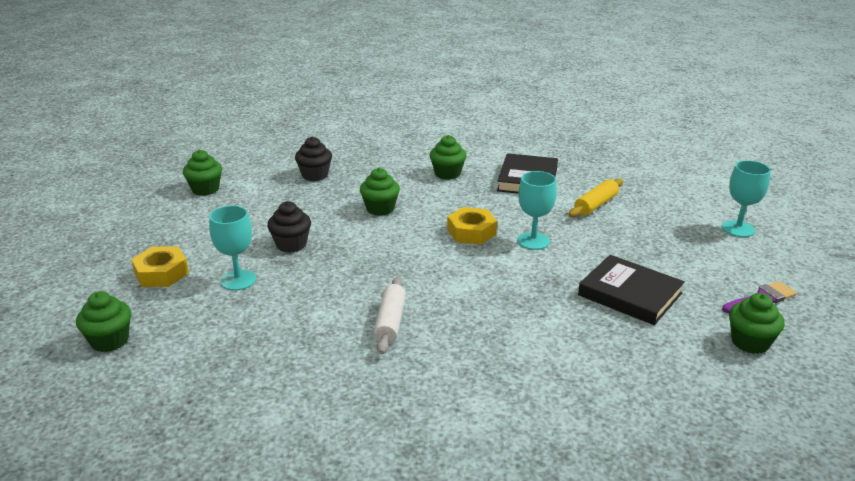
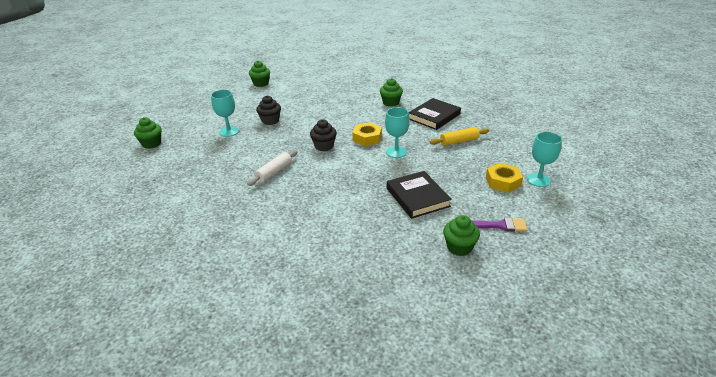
camera: 30 degrees right, 5 degrees up
(161, 273) = (201, 119): yellow nut -> yellow nut (503, 182)
(315, 175) = (319, 88): black cupcake -> black cupcake (324, 146)
(380, 209) = (333, 113): green cupcake -> none

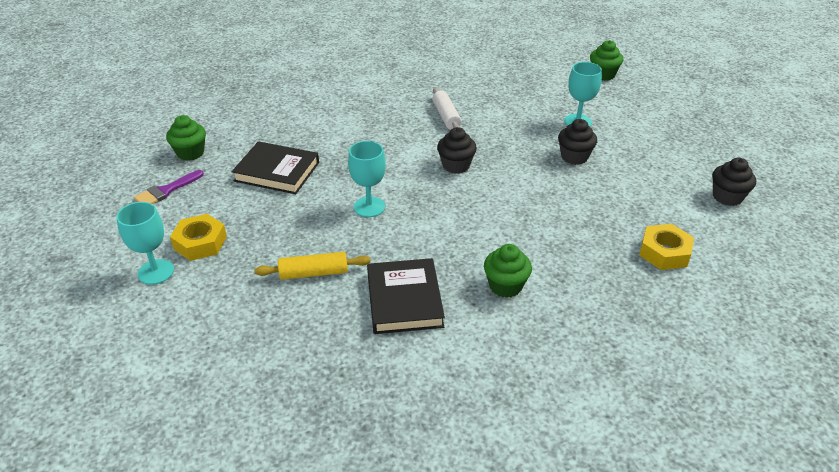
camera: 130 degrees right, 5 degrees up
(261, 83) = (727, 197): green cupcake -> black cupcake
(367, 138) = (431, 204): yellow nut -> yellow nut (664, 252)
(459, 141) = (314, 273): yellow rolling pin -> yellow rolling pin turned 60 degrees clockwise

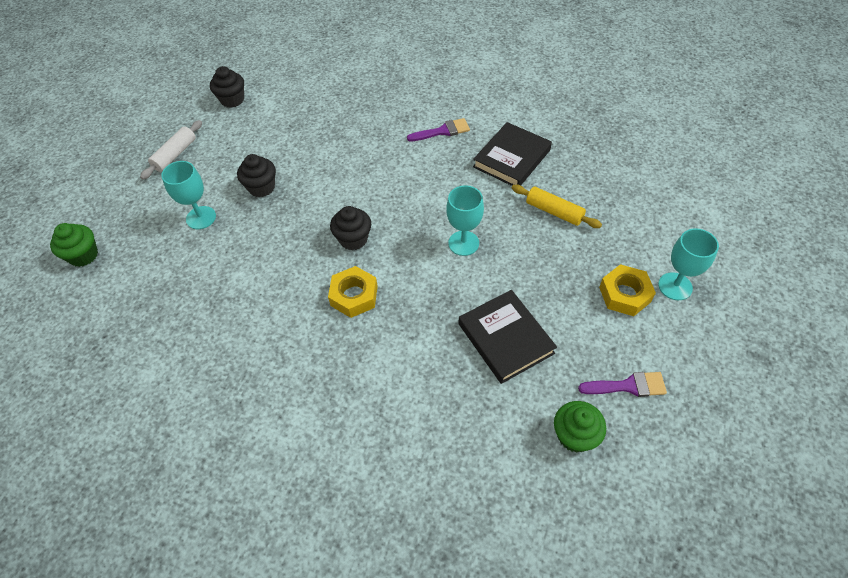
camera: 135 degrees left, 15 degrees up
(446, 117) = (286, 303): white rolling pin -> white rolling pin (175, 155)
(505, 286) = (442, 131): green cupcake -> purple brush
(664, 252) = (328, 95): yellow nut -> yellow nut (354, 296)

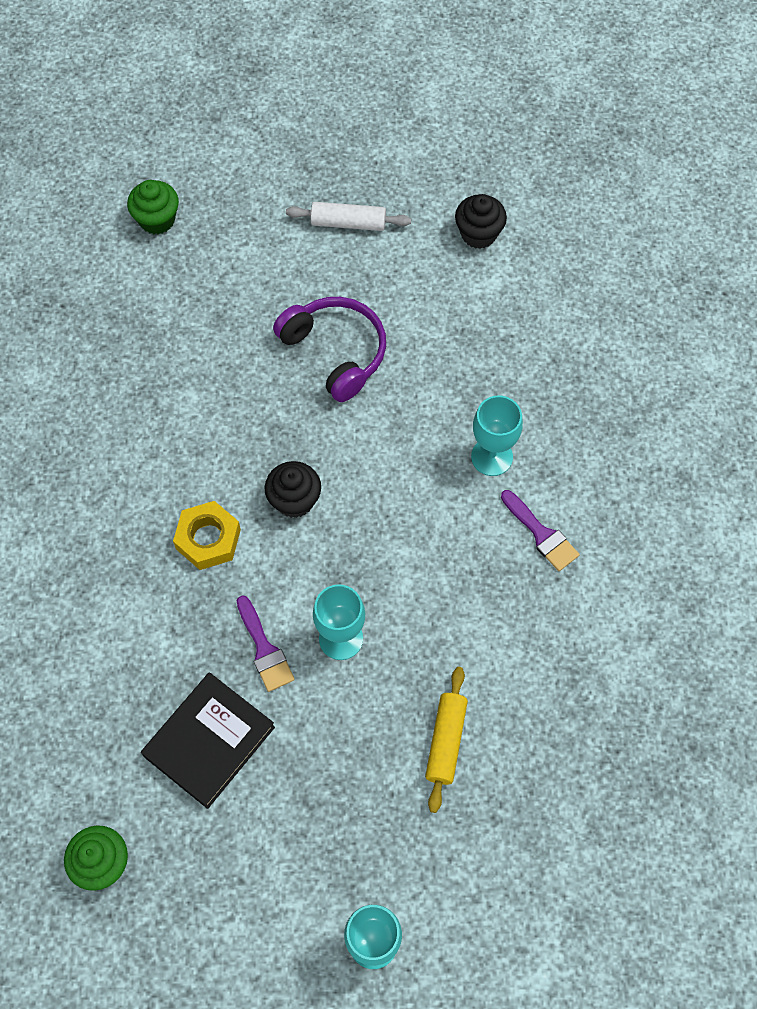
camera: 65 degrees right, 10 degrees up
(201, 217) = (259, 309): turquoise goblet -> turquoise goblet (492, 457)
(261, 187) = (335, 352): black cupcake -> purple headphones
(512, 158) = (527, 650): black book -> none
(625, 294) = (333, 876): yellow nut -> none
(628, 386) = (191, 912): purple brush -> purple brush (264, 649)

